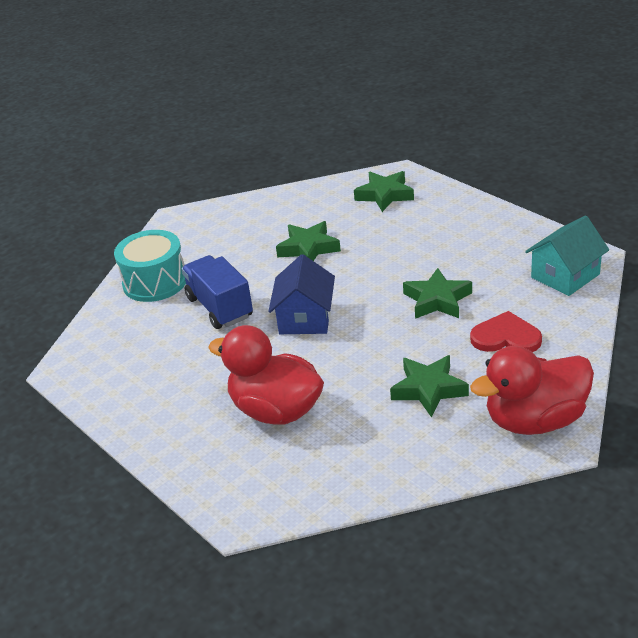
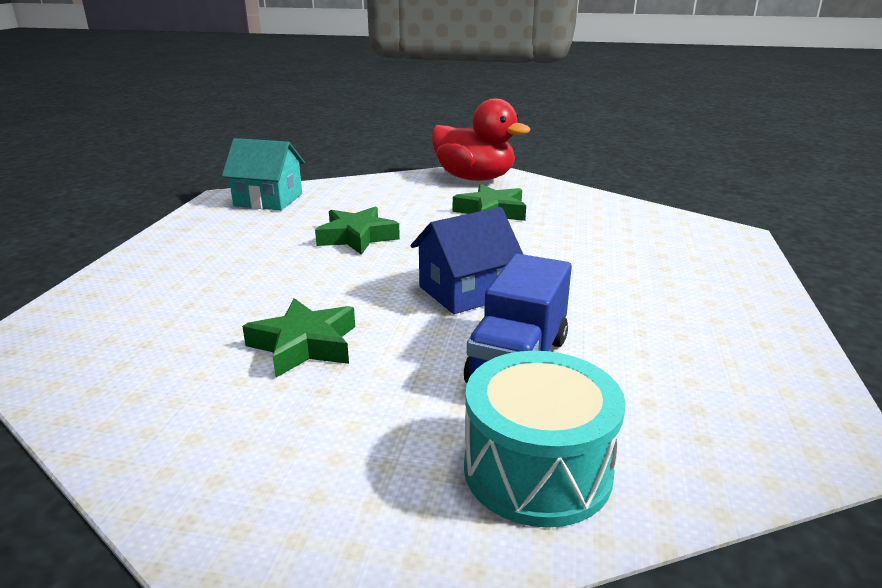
camera: 130 degrees left, 10 degrees down
(276, 410) = (616, 258): red duck -> none
(385, 195) = (103, 332): green star -> none
(506, 337) = (387, 202): red heart -> none

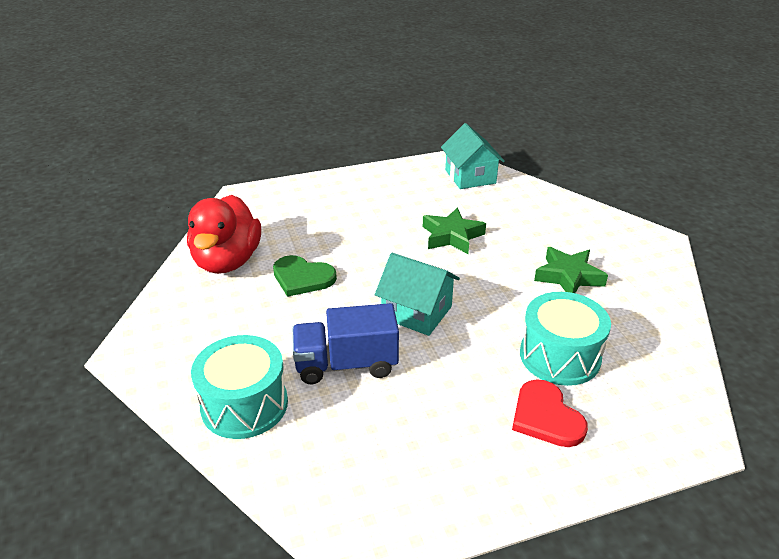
camera: 60 degrees right, 10 degrees up
(304, 345) = (302, 278): green star -> green heart
(465, 292) = (416, 312): blue house -> turquoise house
(474, 178) = (632, 243): red duck -> red duck (227, 261)
(599, 248) = (560, 356): none -> turquoise drum
(679, 278) = (546, 416): none -> red heart

